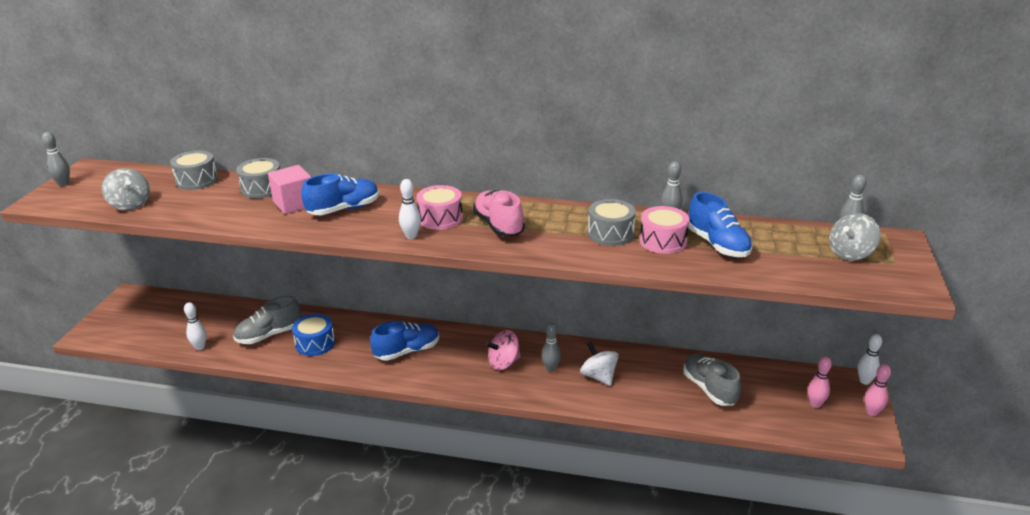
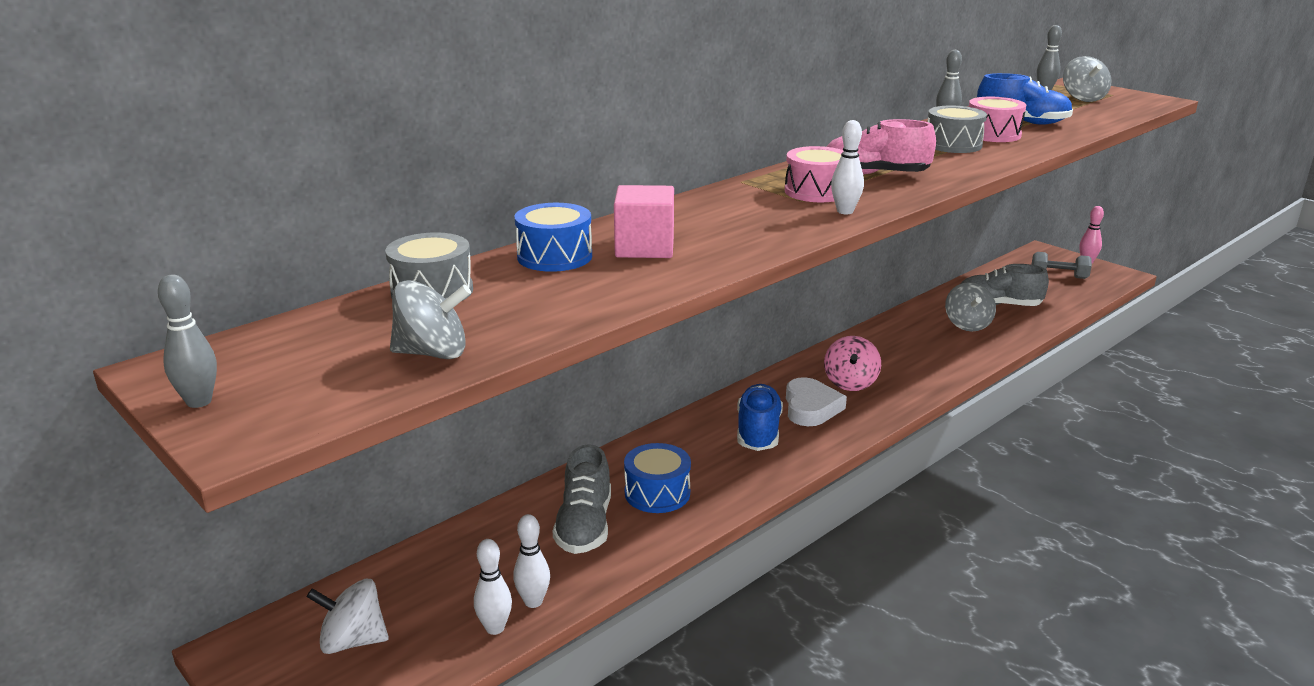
camera: 55 degrees left, 5 degrees down
(262, 188) = (554, 256): grey drum -> blue drum
(344, 209) = (712, 227): blue shoe -> none
(455, 359) = (811, 407): none -> white heart
(551, 368) = (889, 362): grey bowling pin -> none
(598, 376) = (929, 344): white spinning top -> white spinning top (353, 641)
(653, 384) = (967, 325): none -> grey spinning top
(815, 404) = (1058, 276): pink bowling pin -> grey dumbbell
(864, 381) = (1043, 249): white bowling pin -> white bowling pin (495, 628)

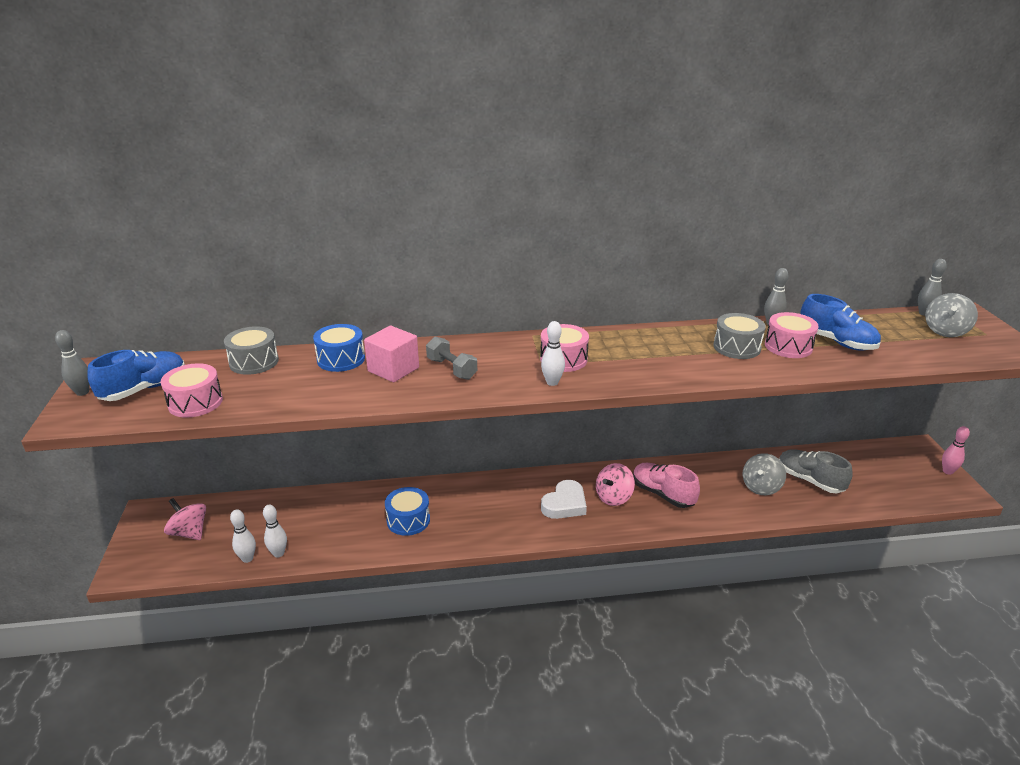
camera: 35 degrees right, 5 degrees up
(353, 641) = (189, 532): white spinning top -> pink spinning top
(432, 353) = (195, 402): grey spinning top -> pink drum
(584, 526) = (350, 522): grey shoe -> none
(758, 432) = (511, 507): blue shoe -> blue shoe (144, 389)
(874, 175) = (627, 357): pink shoe -> pink shoe (662, 494)
(1058, 276) = (901, 474): grey dumbbell -> grey dumbbell (451, 369)

